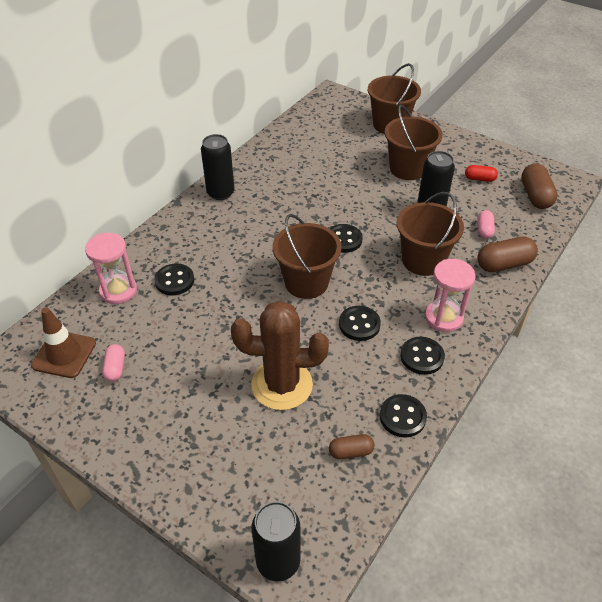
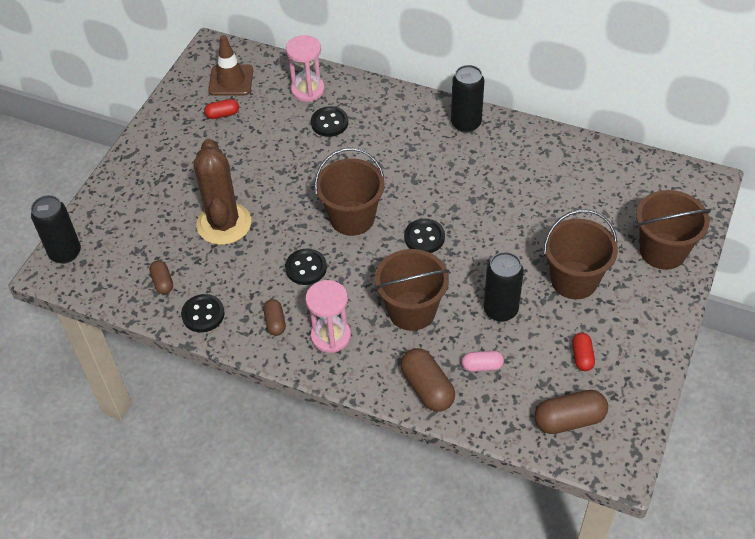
camera: 80 degrees right, 5 degrees up
(115, 368) = (222, 114): pink capsule -> red capsule
(422, 357) = (275, 322): black button -> brown capsule

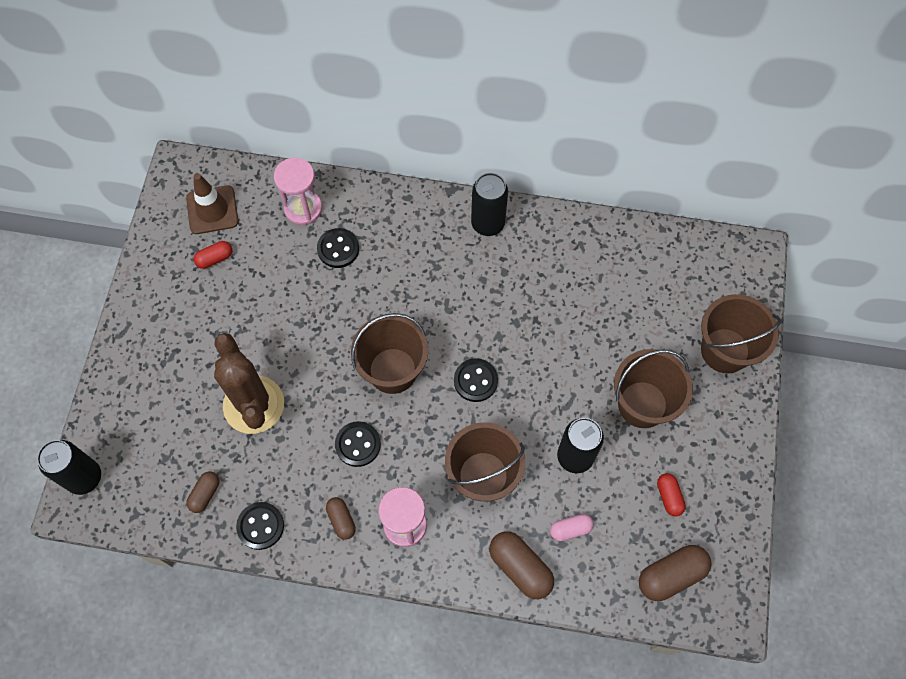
camera: 15 degrees left, 15 degrees up
(162, 282) = (205, 494): brown capsule -> brown capsule turned 60 degrees clockwise

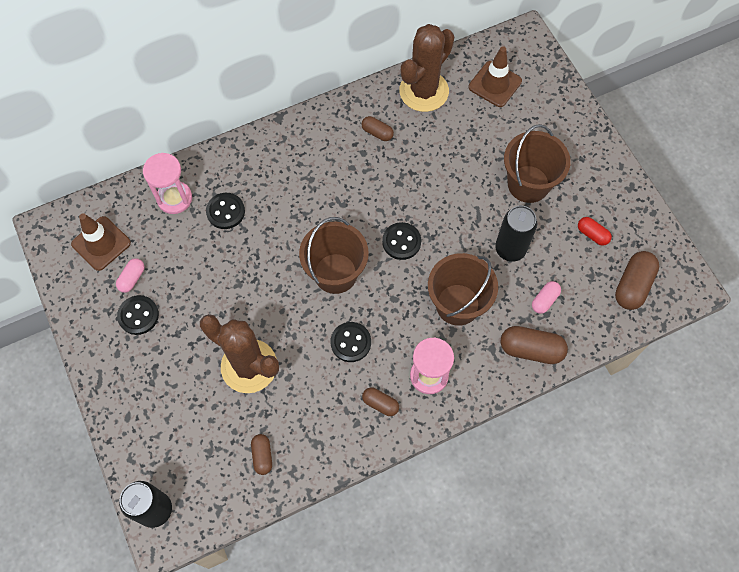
camera: 35 degrees left, 0 degrees up
(215, 258) = (132, 278): red capsule -> pink capsule
(260, 526) = (323, 449): black button -> black button (138, 315)
(487, 224) = (325, 126): black can -> none
(532, 261) = (377, 133): none -> brown capsule
(608, 248) = (424, 91): none -> brown cactus
(685, 283) = (495, 84): none -> brown traffic cone
(725, 350) = (555, 113): brown bucket -> none

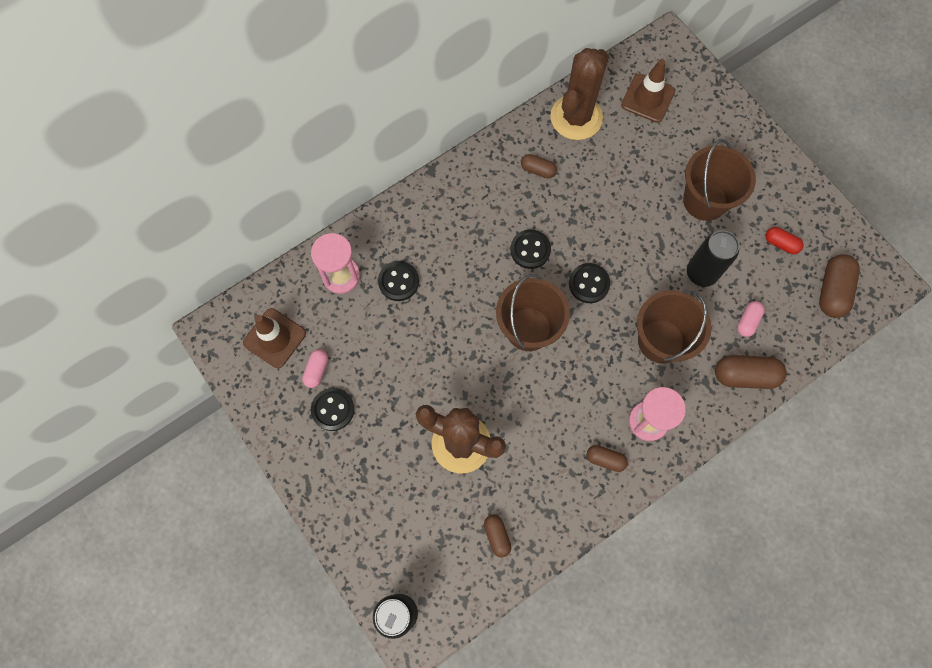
camera: 10 degrees left, 5 degrees up
(350, 342) = (560, 400): black button -> black button (530, 250)

